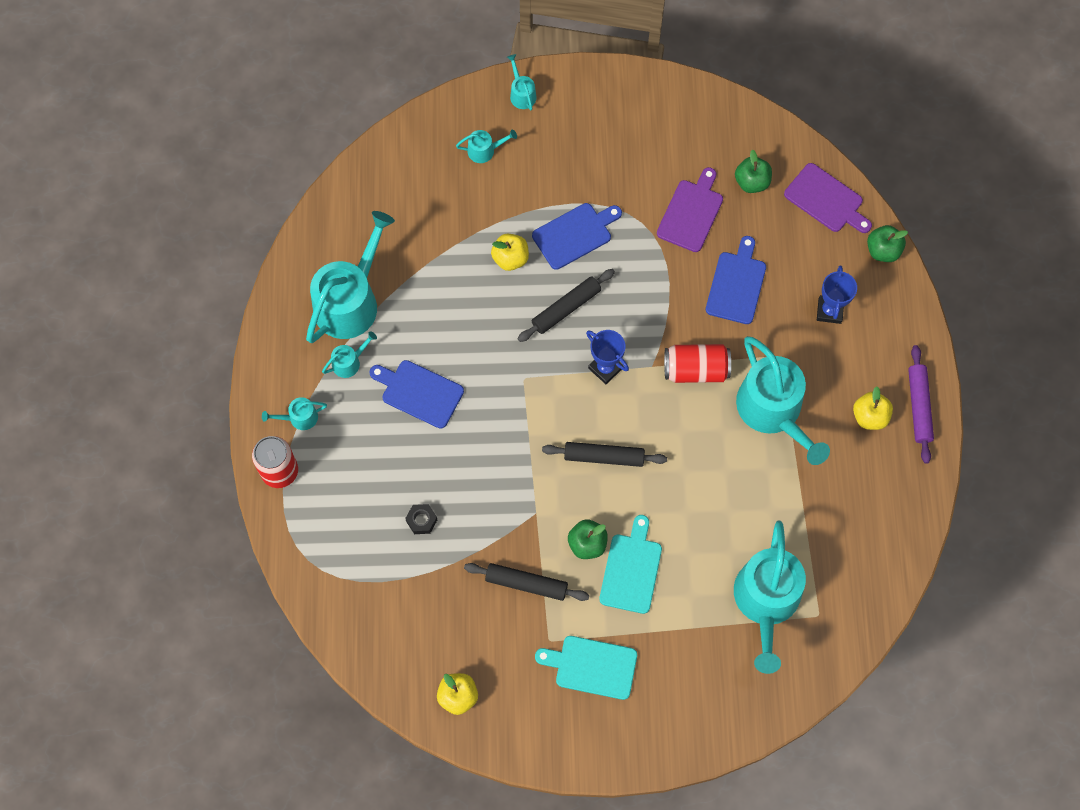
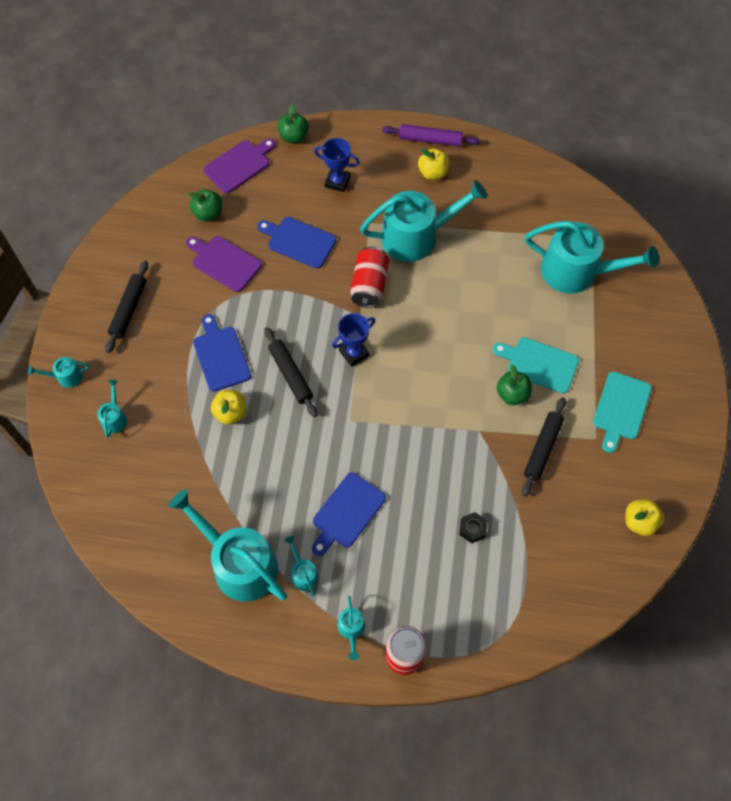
camera: 80 degrees left, 5 degrees down
(604, 457) = (435, 368): black rolling pin -> black rolling pin (129, 310)

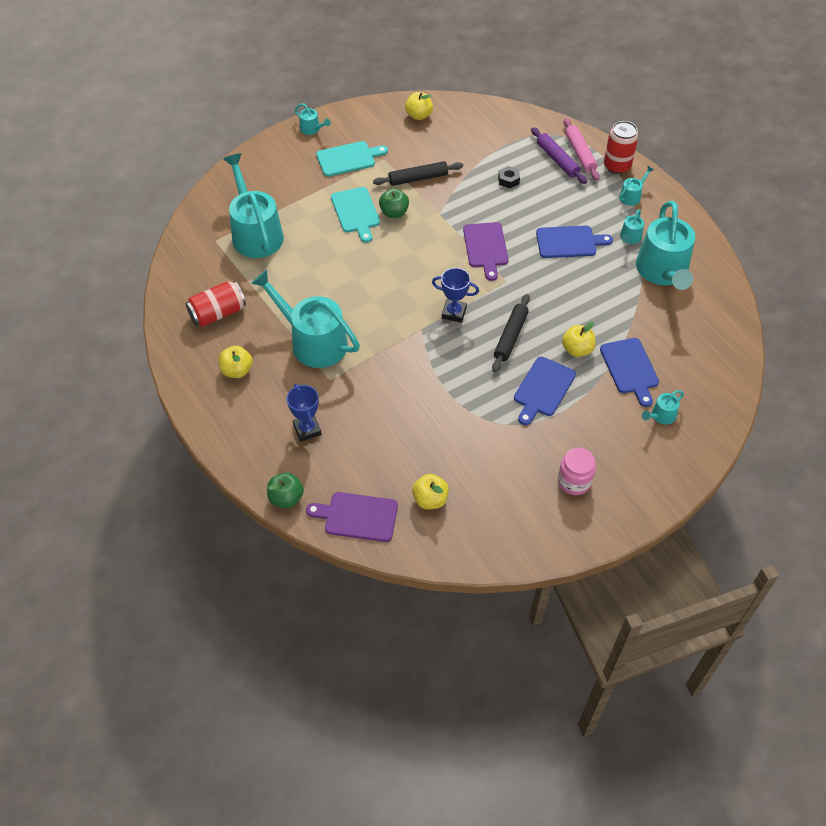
camera: 130 degrees left, 10 degrees down
(66, 377) = (671, 475): turquoise watering can -> turquoise watering can (312, 129)
(129, 310) = (574, 481): black rolling pin -> pink jar
(208, 213) = (430, 499): green apple -> yellow apple
(224, 262) = (464, 450): purple cutting board -> purple cutting board (485, 247)
(299, 241) = (393, 413): blue cutting board -> blue cutting board (630, 368)
(369, 285) = (387, 341): red can -> red can (218, 313)
(430, 140) = (201, 394): purple rolling pin -> purple rolling pin (557, 160)
(453, 635) = (580, 153): none -> pink rolling pin

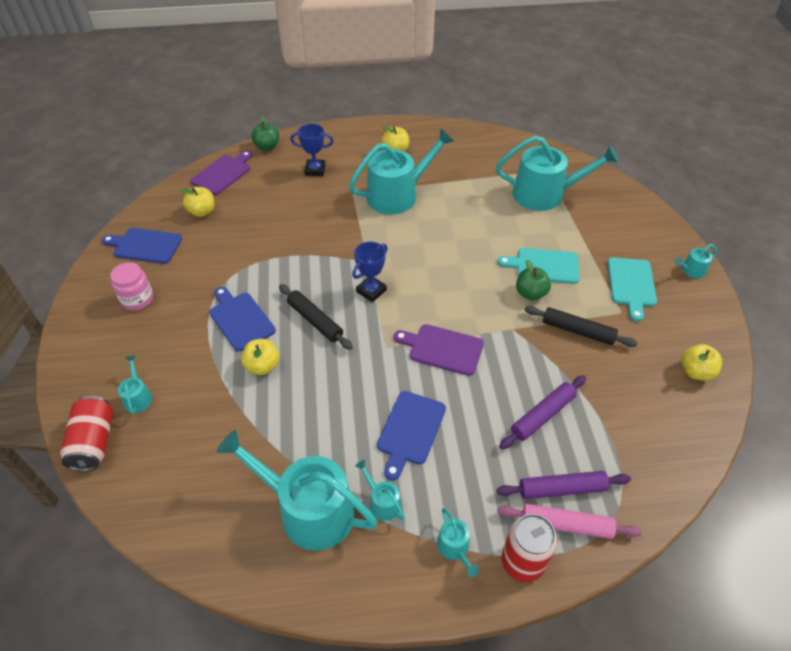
camera: 115 degrees right, 5 degrees down
(218, 313) = (460, 154): red can -> red can (94, 442)
(418, 178) = (577, 331): black rolling pin -> black rolling pin turned 75 degrees counterclockwise
(508, 180) = (542, 415): black nut -> purple rolling pin
(630, 368) = (208, 399): blue cutting board -> blue cutting board (145, 245)

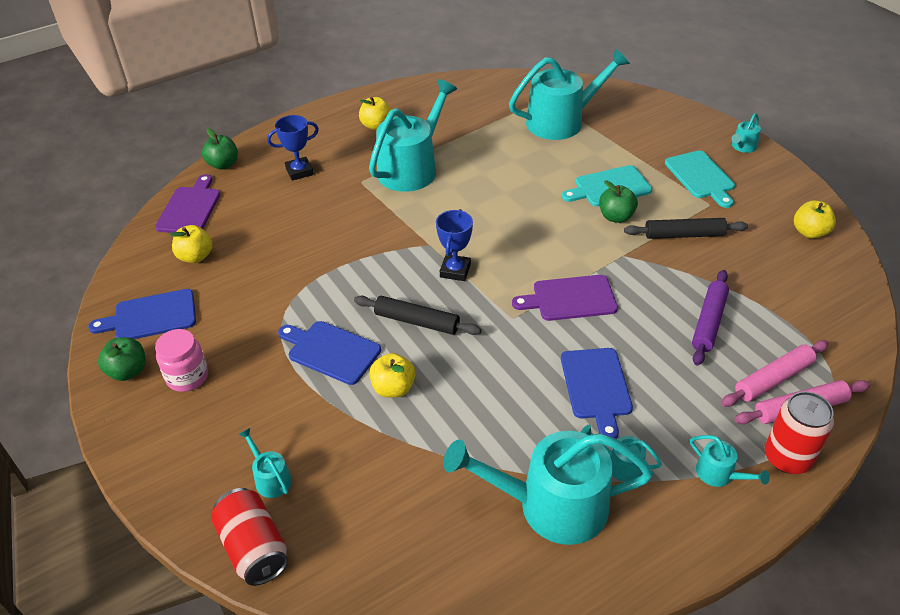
camera: 25 degrees left, 5 degrees down
(105, 280) = (128, 371): none -> green apple
(562, 489) = (773, 379): purple rolling pin -> pink rolling pin

